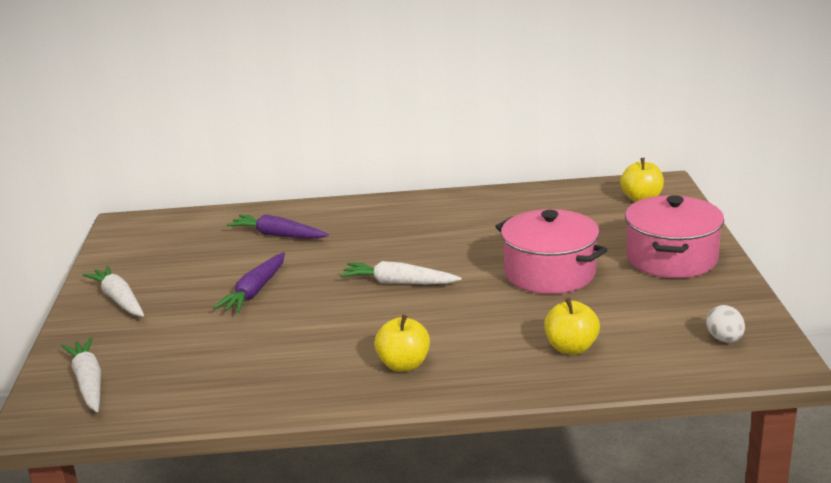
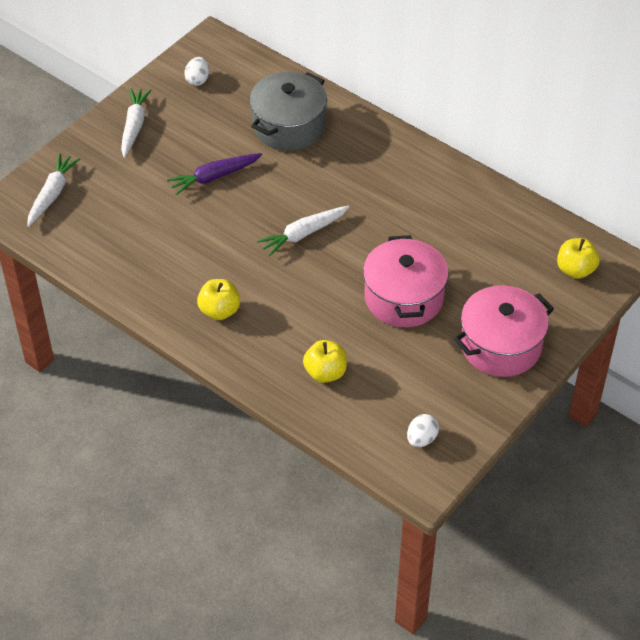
camera: 40 degrees right, 25 degrees up
(144, 248) = (197, 80): none -> white egg
(278, 235) = (288, 126): purple carrot -> grey pot
(398, 283) = (303, 234): white carrot -> white carrot turned 90 degrees counterclockwise

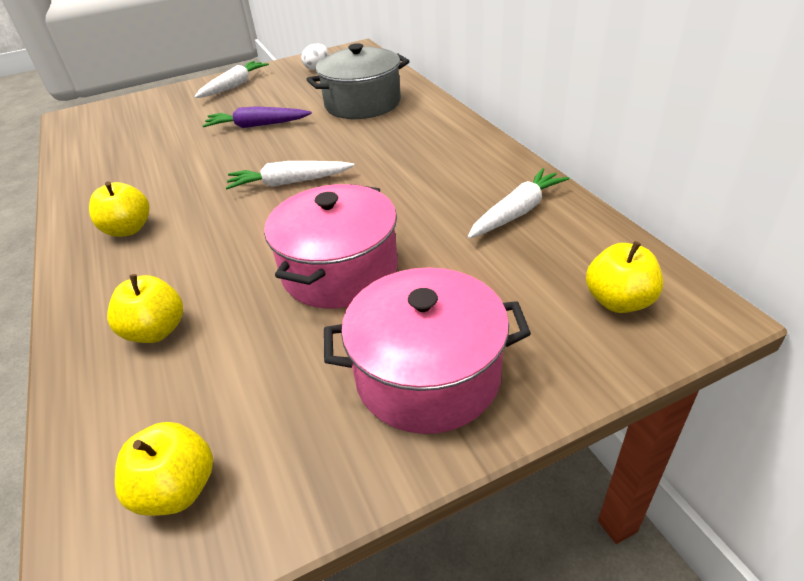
camera: 30 degrees right, 10 degrees down
(52, 194) = (117, 114): white carrot -> white carrot (517, 212)
(421, 439) = (177, 489): white egg -> yellow apple

